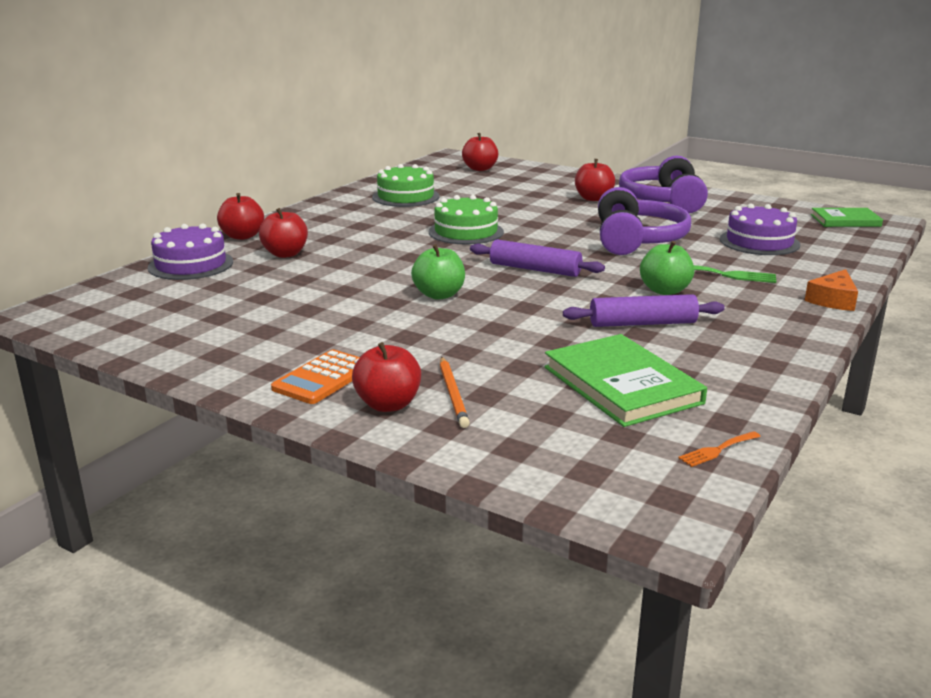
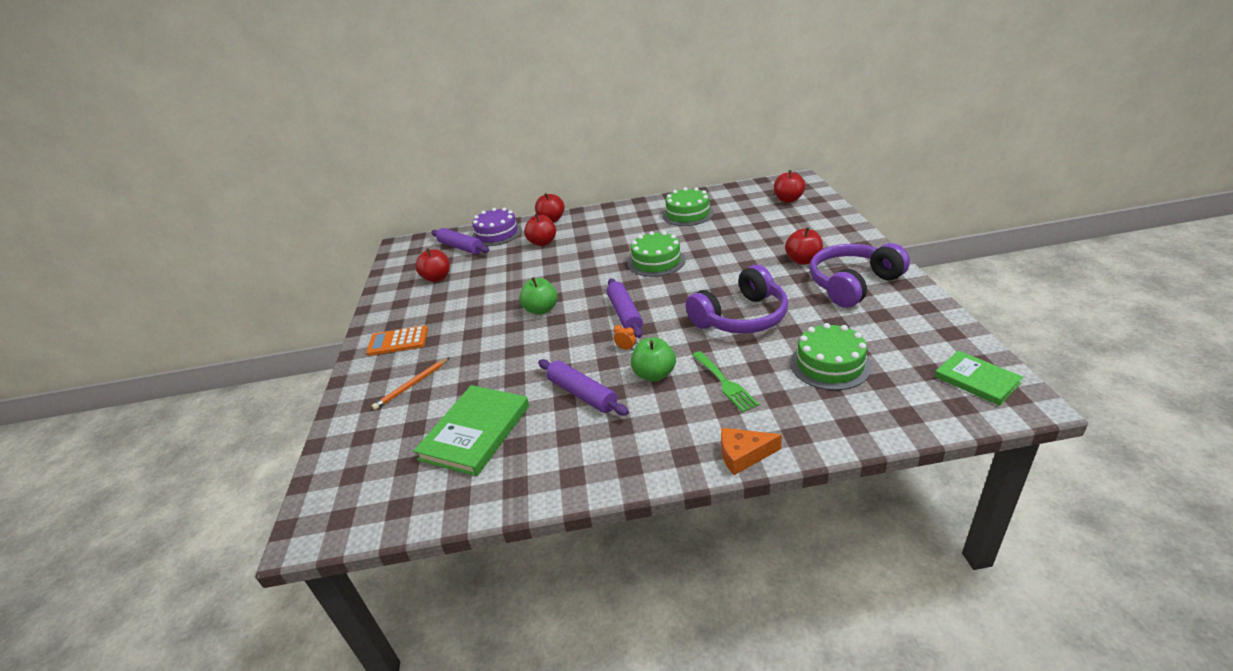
camera: 55 degrees right, 10 degrees up
(166, 288) = (461, 247): none -> purple rolling pin
(388, 405) = (383, 374): red apple -> red apple (437, 278)
(598, 287) = (626, 348): none -> orange clock
(717, 450) = (414, 510): orange fork -> none
(759, 242) = (830, 364): purple cake -> green cake

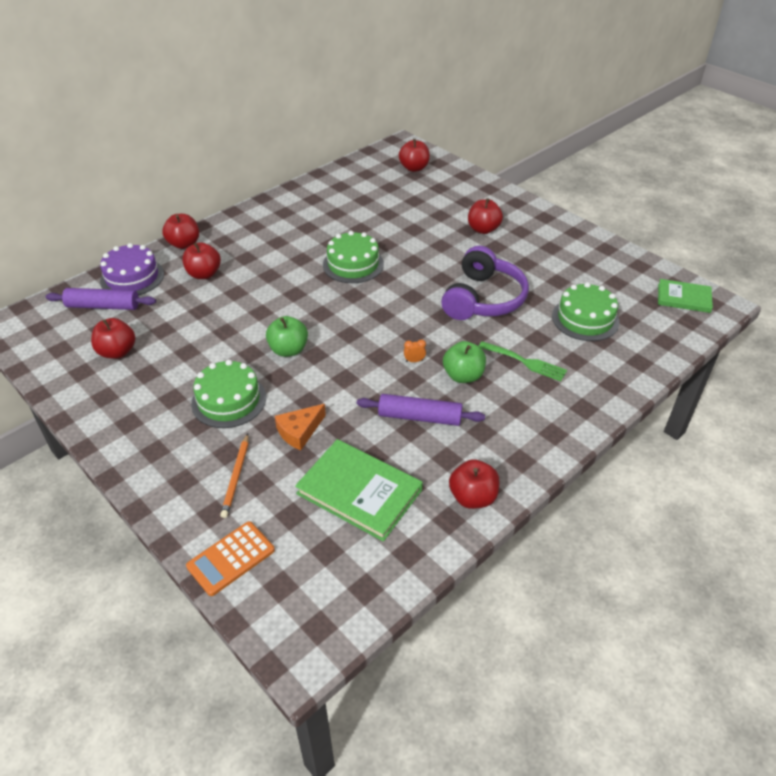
camera: 40 degrees left, 10 degrees up
(398, 341) = (159, 439): orange calculator -> orange calculator (231, 558)
(475, 432) = (359, 492): green book -> green book turned 45 degrees counterclockwise
(553, 478) = (473, 497): none -> red apple
(624, 314) = (378, 328): purple rolling pin -> none
(688, 214) = (332, 204): green cake -> green cake (229, 400)
(743, 455) = (592, 415): orange cheese -> orange cheese (299, 431)
(852, 284) = (540, 242): purple headphones -> none

